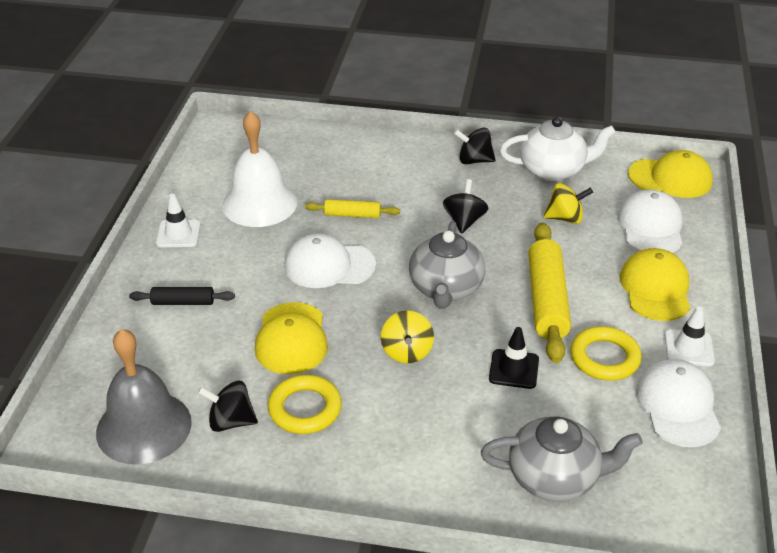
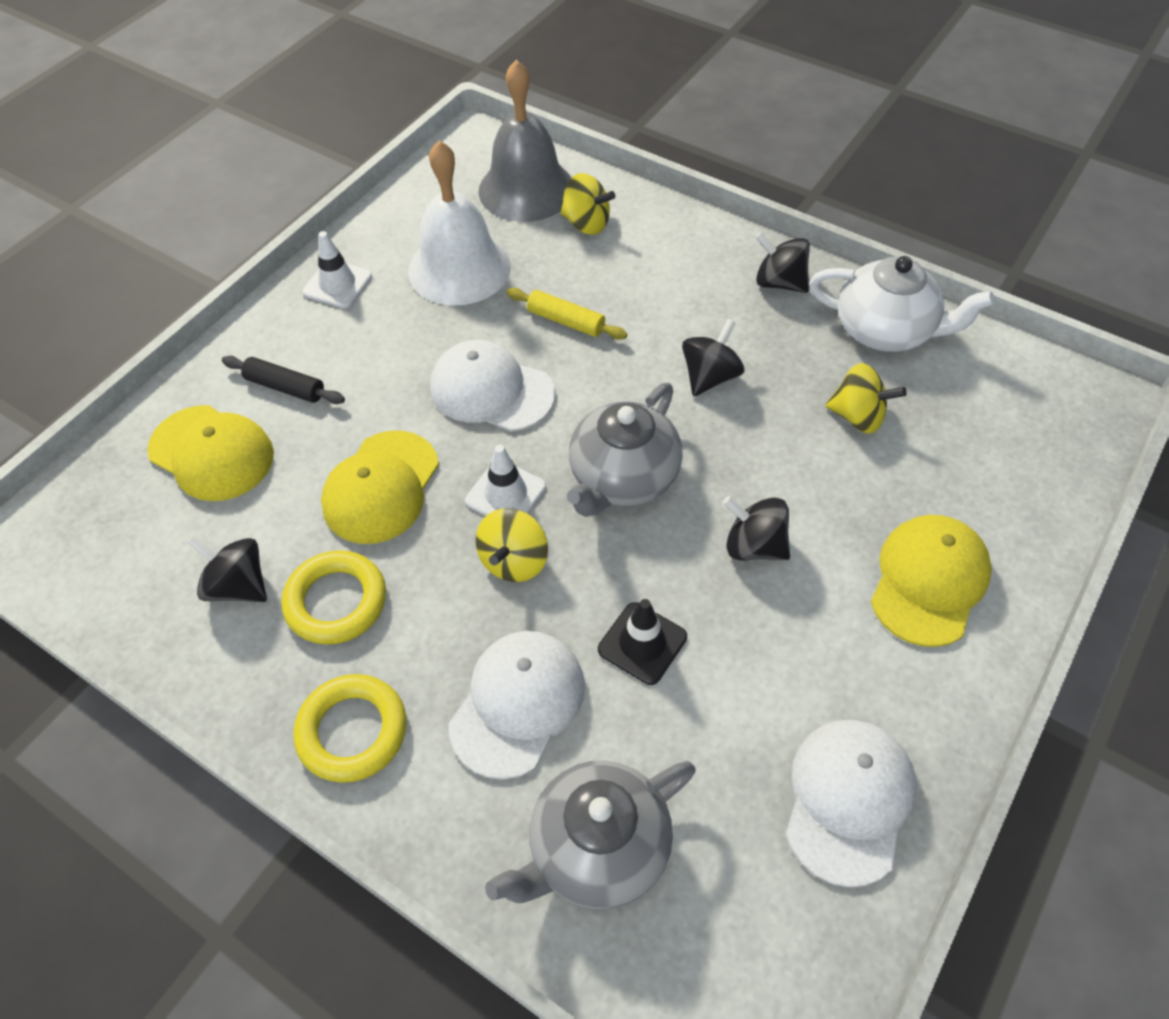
camera: 25 degrees right, 15 degrees up
(144, 427) = (137, 554): grey bell -> grey bell (526, 189)
(329, 158) = (586, 224): none -> yellow spinning top
(547, 300) = (754, 546): yellow rolling pin -> black spinning top
(555, 478) = (597, 848): grey teapot -> grey teapot turned 120 degrees clockwise
(604, 358) = (784, 673): yellow ring -> yellow ring (352, 731)
(651, 227) = (981, 472): white cap -> white cap (518, 704)
(670, 178) = (1060, 397): yellow cap -> yellow cap (211, 453)
(689, 348) = (923, 705): white traffic cone -> white traffic cone (506, 494)

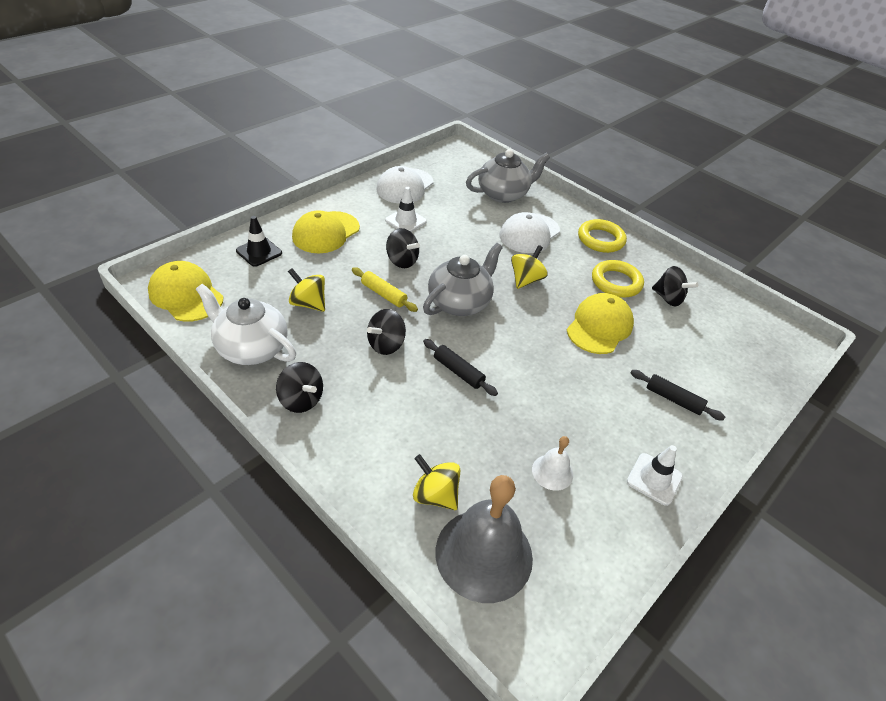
camera: 175 degrees left, 10 degrees down
(211, 453) = (708, 366): yellow cap -> yellow cap (186, 295)
(459, 268) = (552, 472): white bell -> white bell, size x0.48
(491, 390) = (532, 367): white cap -> none
(506, 494) = (527, 309): white traffic cone -> white traffic cone (405, 221)
(566, 321) = (473, 405): yellow rolling pin -> yellow rolling pin (383, 294)
(595, 360) = (458, 372): none -> black rolling pin
(642, 643) = (470, 240): black traffic cone -> black traffic cone (259, 252)

